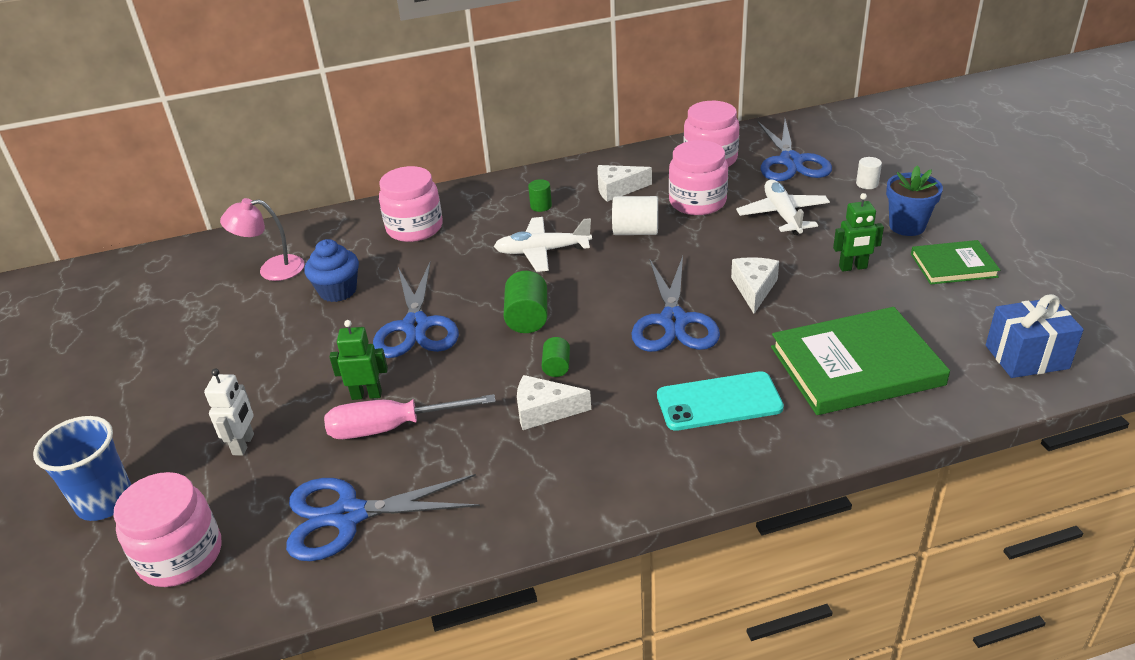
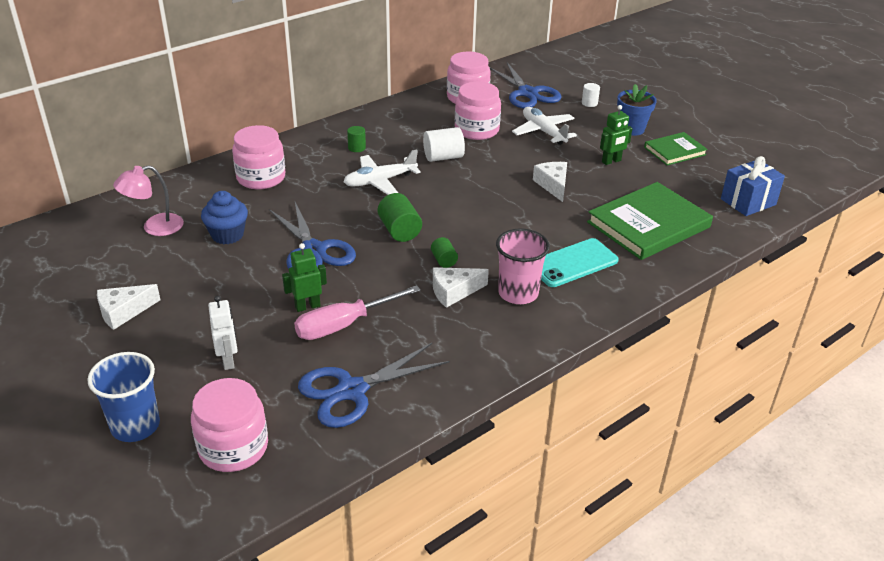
camera: 25 degrees left, 0 degrees up
(617, 189) = (410, 128): white cheese -> white cheese (123, 312)
(623, 429) = (518, 293): none -> pink cup
(673, 321) = (510, 216): blue scissors -> none

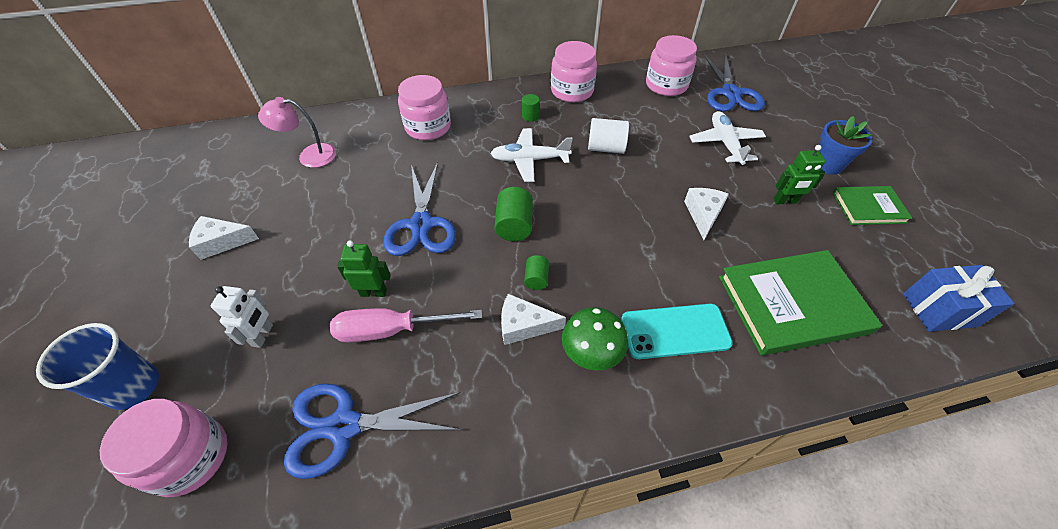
camera: 25 degrees right, 15 degrees up
(227, 235) = (360, 182): blue cupcake -> none
(476, 130) = (656, 124): pink jar -> pink jar (572, 91)
(518, 293) = (591, 353): pink cup -> green mushroom
(589, 103) = (792, 120): white cylinder -> none

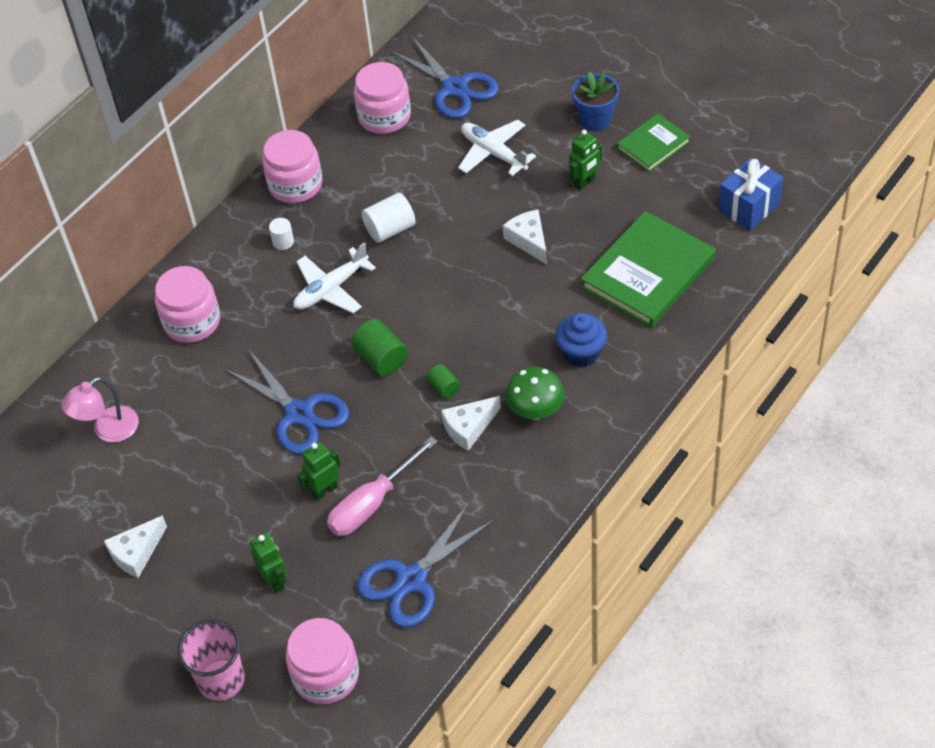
camera: 35 degrees left, 0 degrees up
(134, 387) = (221, 680): blue cup -> pink cup
(263, 335) = (275, 580): white robot -> green robot
(530, 116) = (283, 242): green cylinder -> white cylinder
(675, 331) = (581, 353): turquoise phone -> blue cupcake

